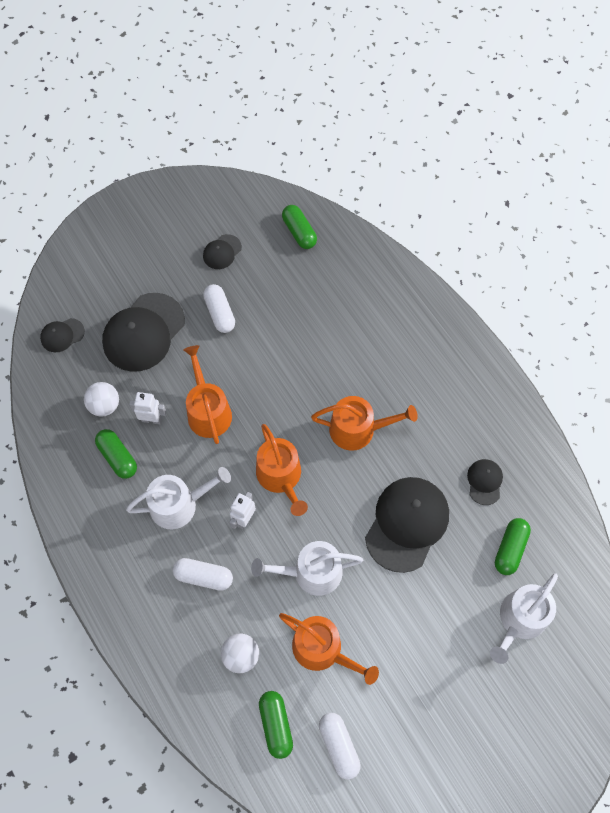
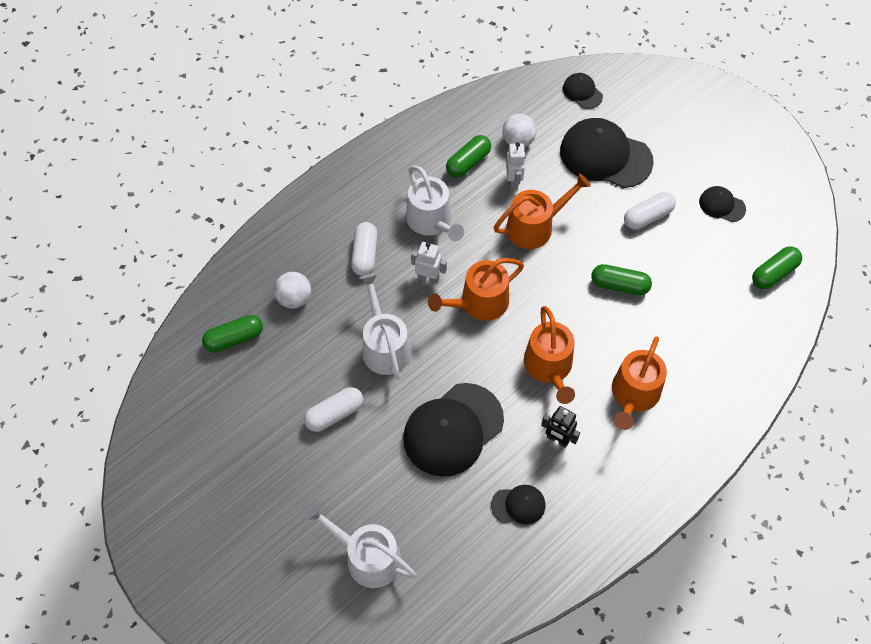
camera: 80 degrees right, 5 degrees down
(322, 649) = (309, 368): orange watering can -> orange watering can (634, 395)
(339, 746) = (220, 396): white capsule -> white capsule (334, 414)
(407, 524) = (453, 429): black cap -> black cap turned 120 degrees clockwise
(428, 437) = (557, 439): none -> black robot
(510, 549) = (445, 540): green capsule -> green capsule (619, 285)

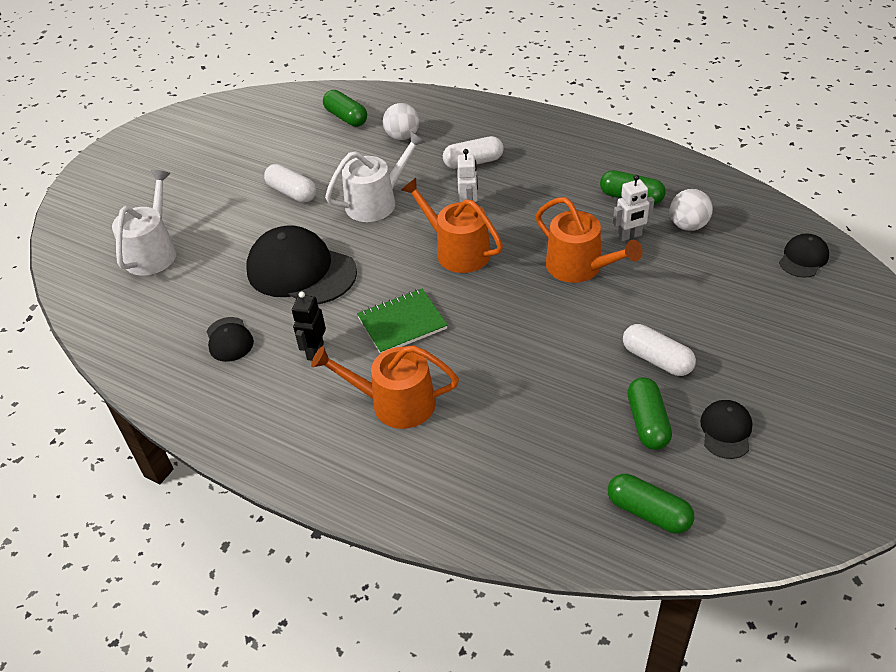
camera: 75 degrees right, 15 degrees down
(431, 221) = (539, 193): white watering can -> none
(549, 367) = (402, 323): orange watering can -> green notebook
(605, 156) = (722, 300): black cap -> none
(619, 285) = (540, 356): green capsule -> green capsule (647, 422)

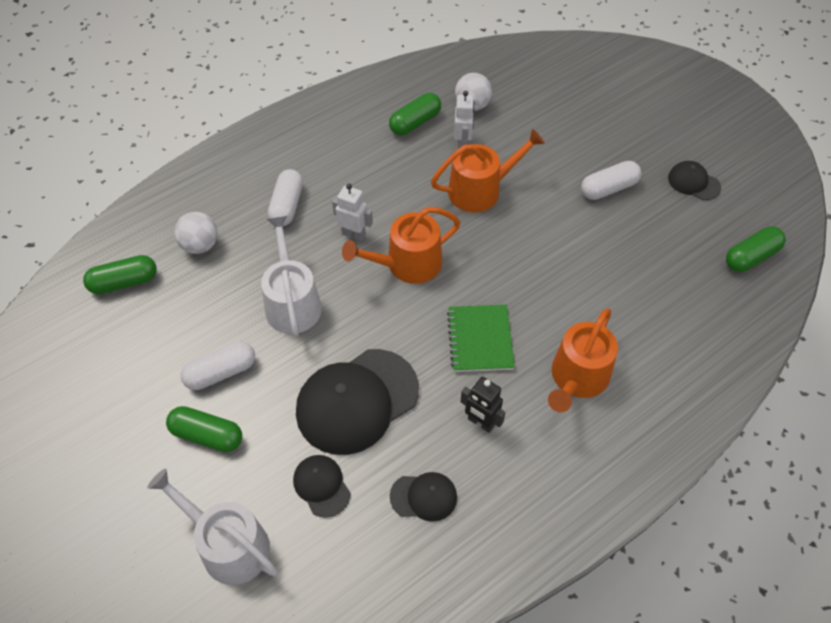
camera: 70 degrees left, 10 degrees up
(647, 422) = (668, 221): green capsule -> green capsule (207, 435)
(803, 258) = (547, 64): black cap -> black cap (321, 486)

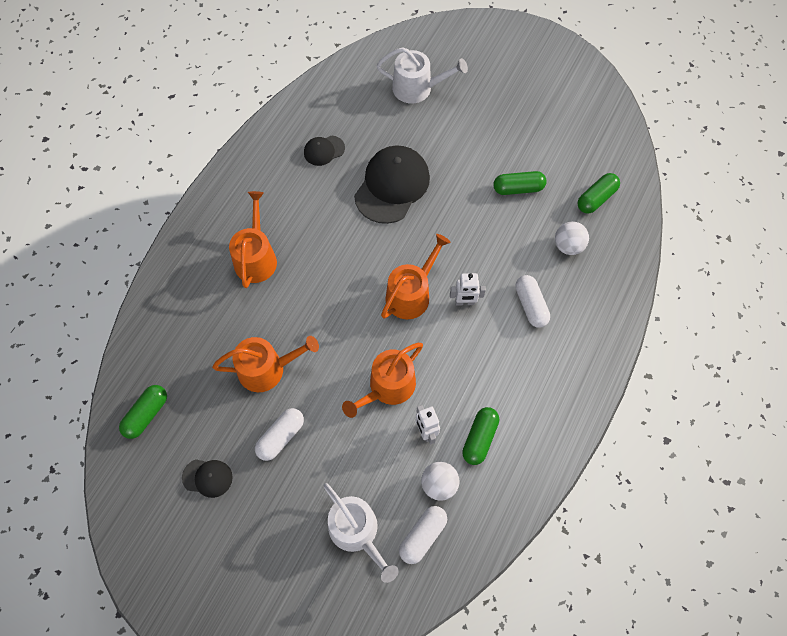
camera: 155 degrees right, 10 degrees up
(207, 435) = (468, 132): green capsule -> green capsule (518, 188)
(221, 372) = (487, 169): white capsule -> white capsule (422, 536)
(292, 302) = (474, 231): white watering can -> white watering can (357, 532)
(321, 486) = (385, 133): black cap -> none
(480, 339) = (332, 258): green notebook -> none
(480, 422) = (308, 204): black robot -> none
(603, 251) = (267, 369): none -> orange watering can

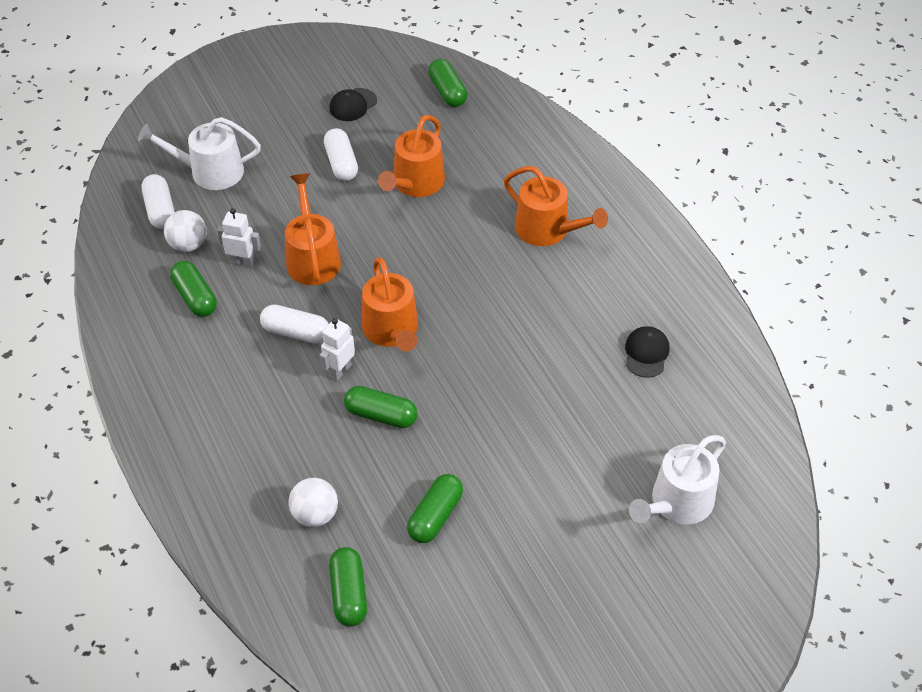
camera: 125 degrees right, 15 degrees down
(392, 186) = (543, 390): black cap -> none
(477, 257) = (381, 415): none -> green capsule
(530, 305) = (281, 427): white capsule -> white capsule (296, 332)

